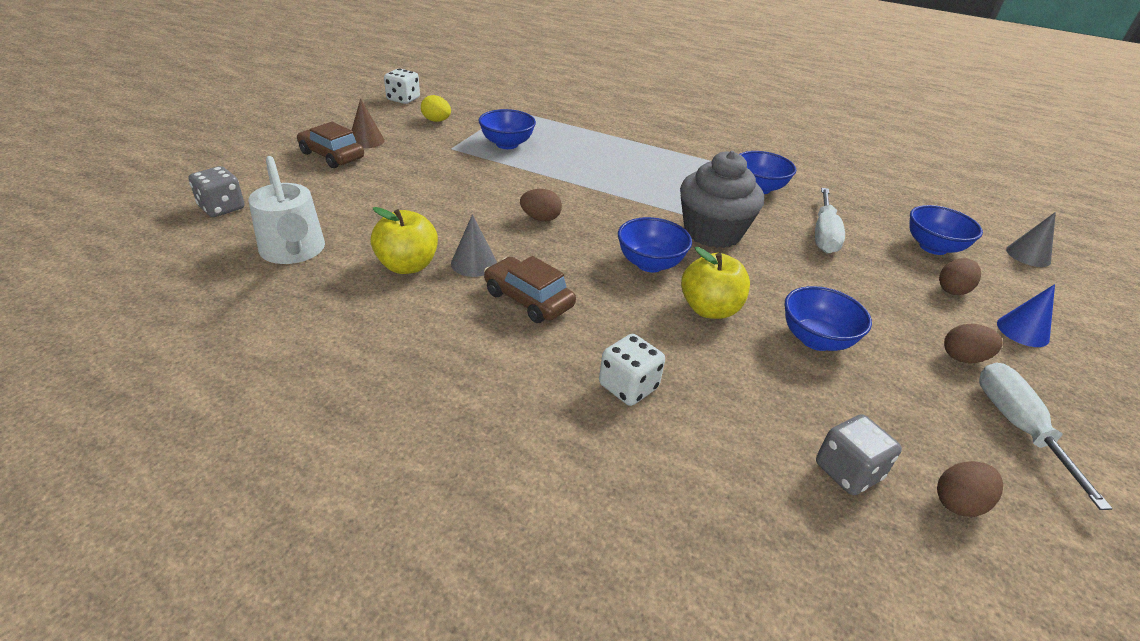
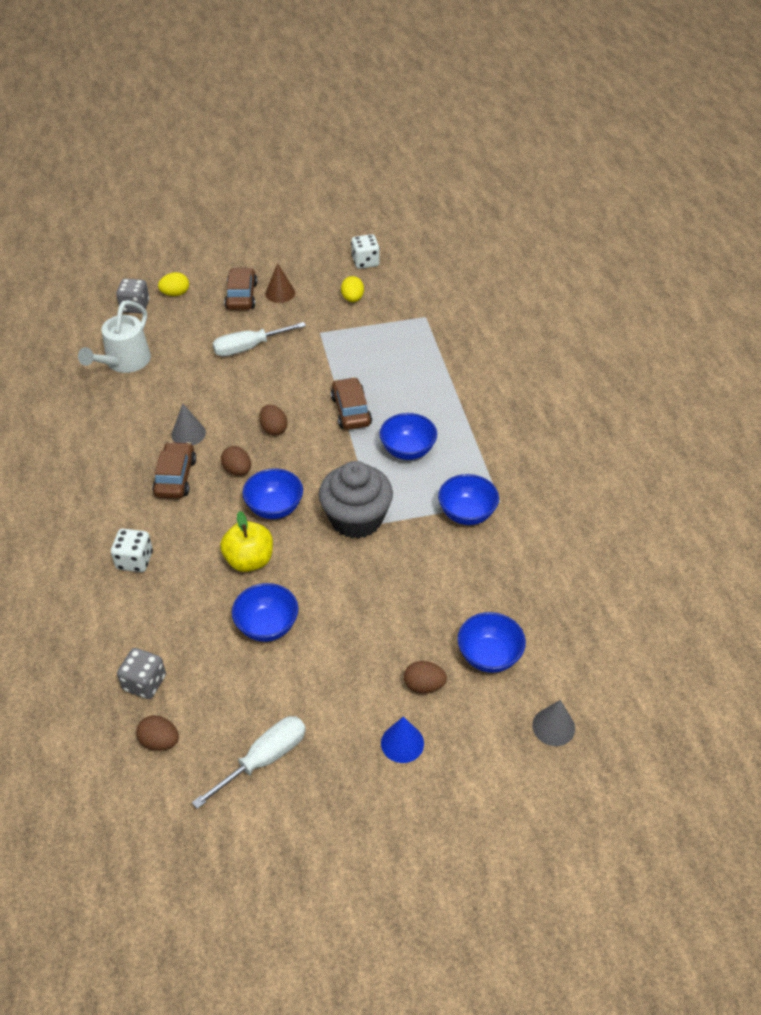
camera: 55 degrees right, 10 degrees up
(254, 181) = (175, 294): none -> yellow egg
(407, 266) = (157, 411): yellow apple -> none
(507, 144) = (361, 351): blue bowl -> blue bowl (407, 450)
(572, 178) = (351, 410): none -> brown car
(824, 234) = (429, 581): white screwdriver -> white screwdriver (249, 347)
(963, 358) = (324, 713): brown egg -> brown egg (237, 470)

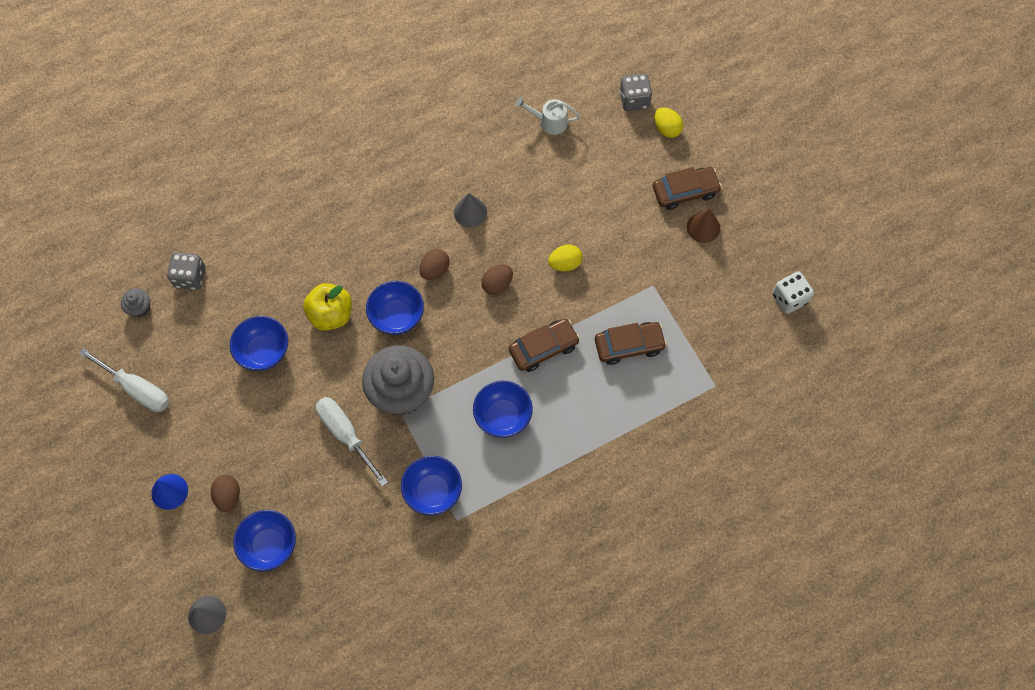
camera: 75 degrees right, 20 degrees up
(124, 363) = (549, 122): white watering can -> white watering can, size x0.61
(135, 560) = (310, 223): white dice -> none
(160, 741) = (140, 307): brown egg -> grey cupcake
(175, 477) = (412, 221): brown car -> brown car (629, 345)
(249, 347) = (606, 225): white screwdriver -> white screwdriver (346, 434)
(352, 299) = (719, 302): yellow egg -> yellow egg (565, 263)

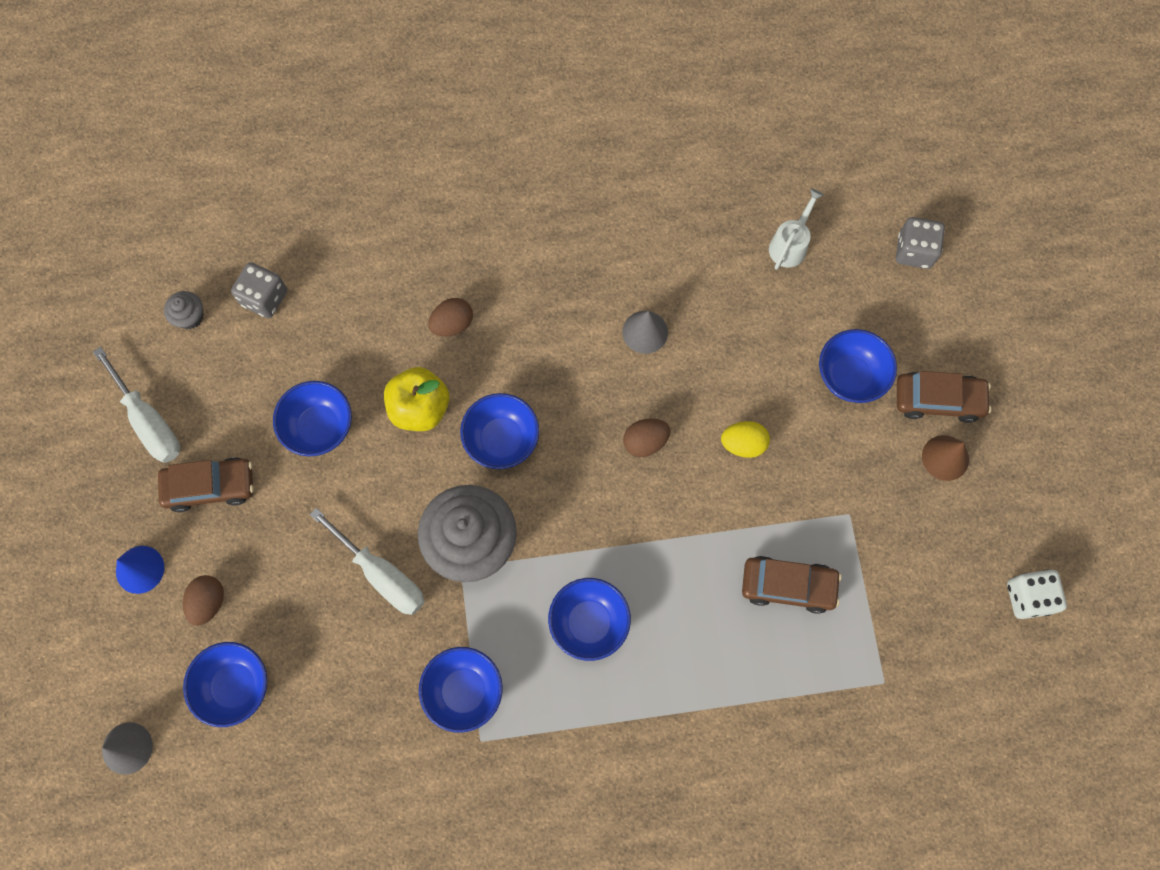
camera: 20 degrees right, 5 degrees up
(346, 434) = (381, 574): white screwdriver -> white screwdriver turned 150 degrees clockwise
(435, 270) = (572, 394): brown egg -> brown egg (452, 324)
(543, 348) = (674, 549): brown car -> brown car (210, 486)
(549, 122) = (790, 244): white watering can -> white watering can turned 90 degrees clockwise
(621, 195) = (850, 376): none -> blue bowl
(666, 129) = (944, 305): yellow egg -> none

